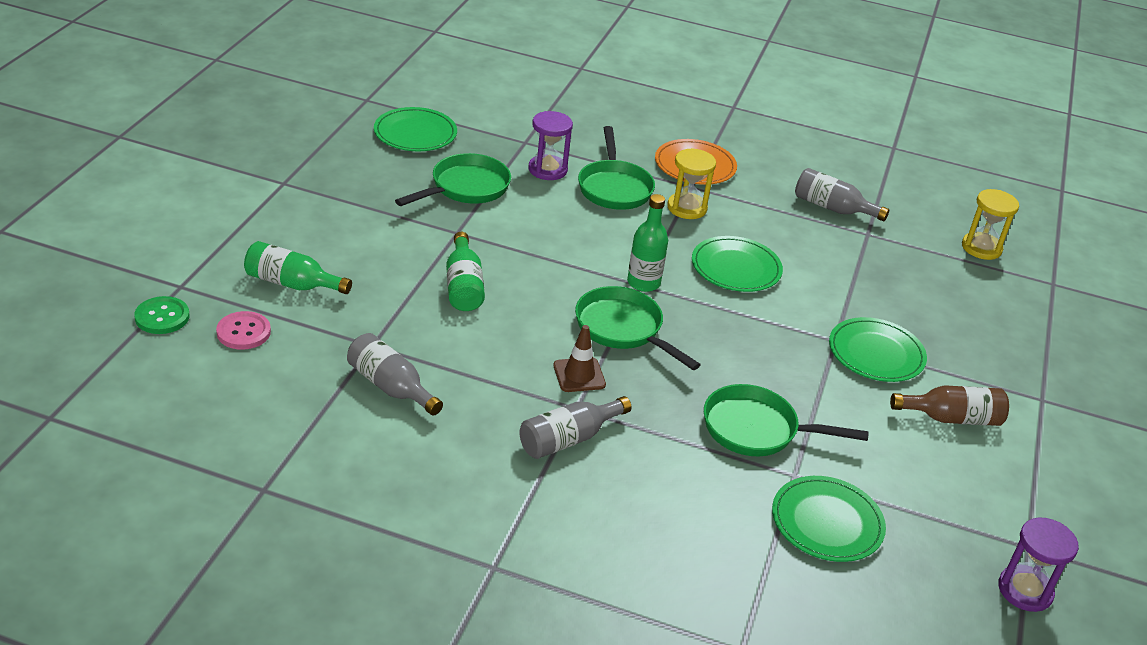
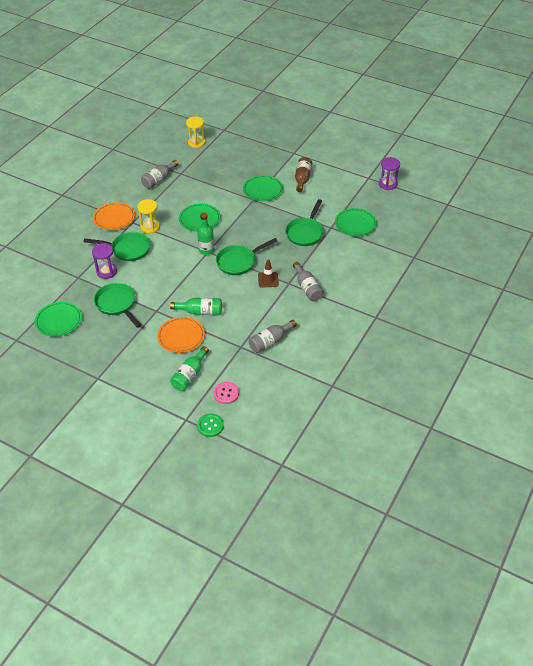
camera: 75 degrees left, 10 degrees up
(393, 266) = (181, 336): none -> orange plate

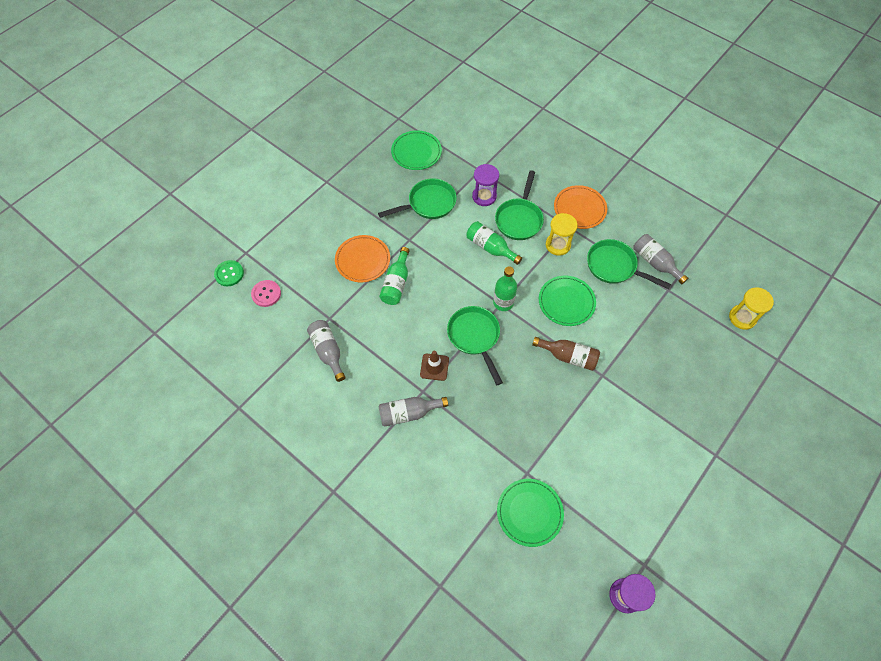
camera: 100 degrees right, 15 degrees up
(190, 375) = (304, 262): green bottle -> green bottle (490, 247)
(263, 190) = (623, 392): green plate -> none
(302, 179) = (646, 455): brown bottle -> brown bottle (568, 356)
(305, 233) = (520, 433): green pan -> green pan (614, 266)

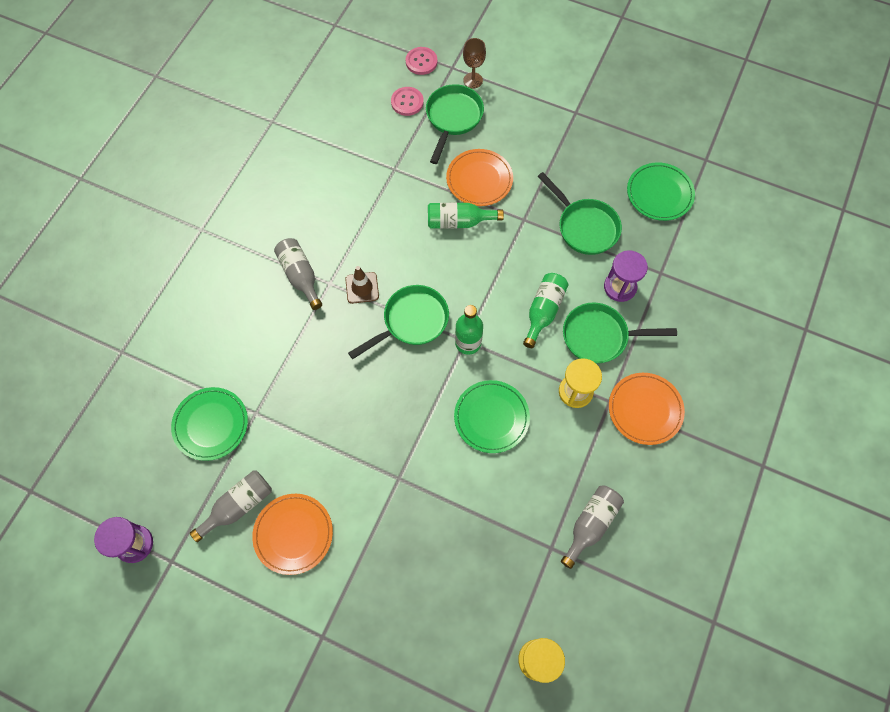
camera: 75 degrees right, 5 degrees up
(229, 274) = (421, 62): green button -> pink button
(265, 241) = (473, 80): none -> brown goblet
(328, 351) = (354, 179): grey bottle -> grey bottle (238, 506)
(568, 356) = (414, 433): brown bottle -> none
(614, 266) = (565, 470): green pan -> green pan (453, 118)
(634, 461) = (293, 534): none -> orange plate

